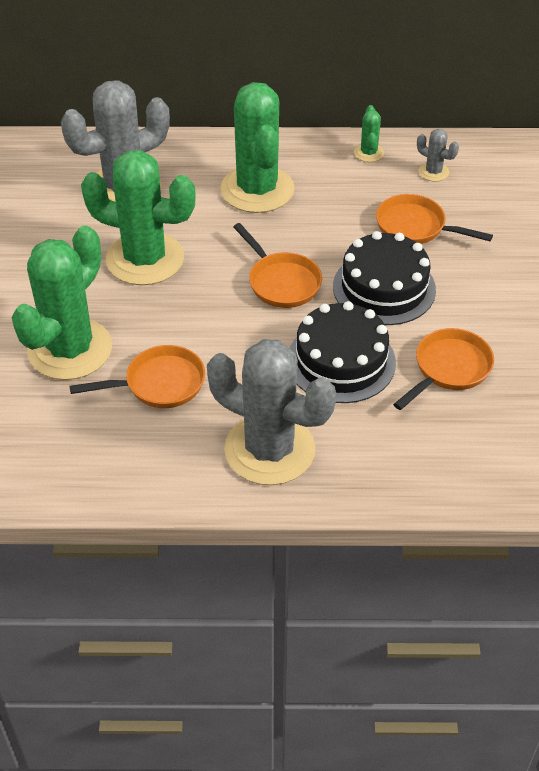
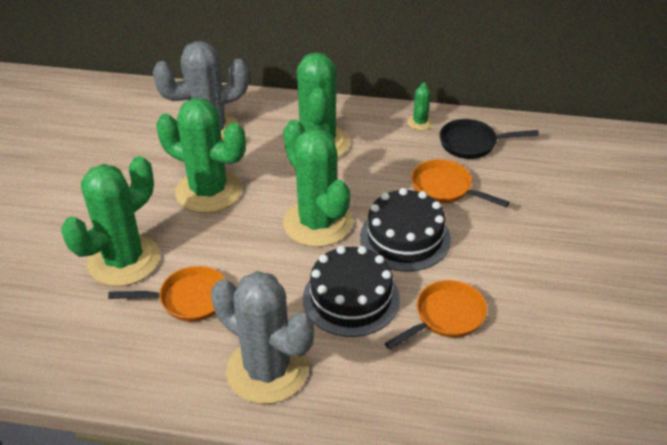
camera: 10 degrees right, 5 degrees down
(281, 282) = (317, 223): orange pan -> green cactus
(433, 172) = (472, 143): grey cactus -> black pan

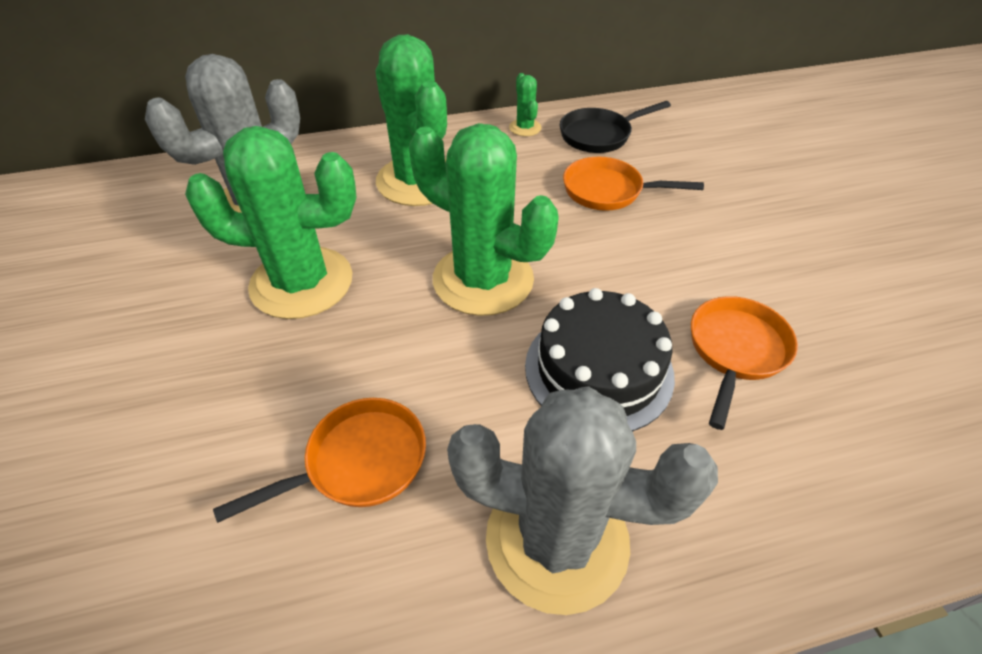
camera: 25 degrees left, 5 degrees up
(123, 260) = (212, 435): green cactus -> none
(405, 238) = (607, 264): black cake -> none

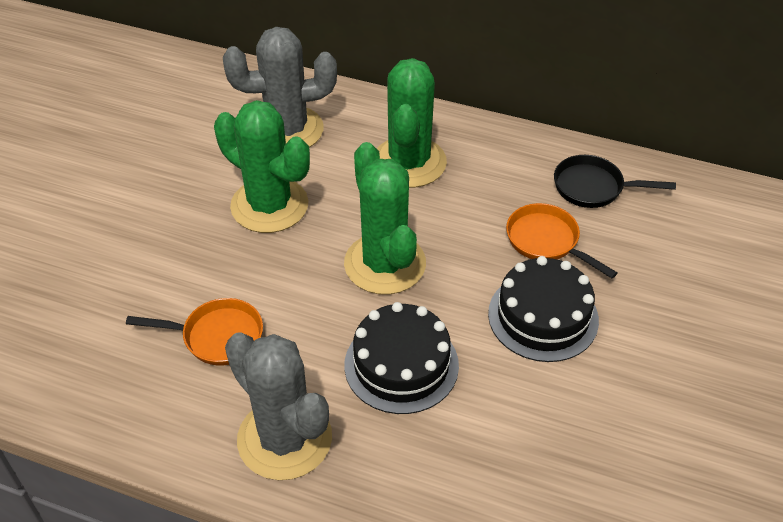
camera: 35 degrees right, 0 degrees up
(525, 128) = (536, 151): green cactus -> none
(674, 253) = (543, 316): none -> black cake
(736, 351) = (507, 406): orange pan -> none

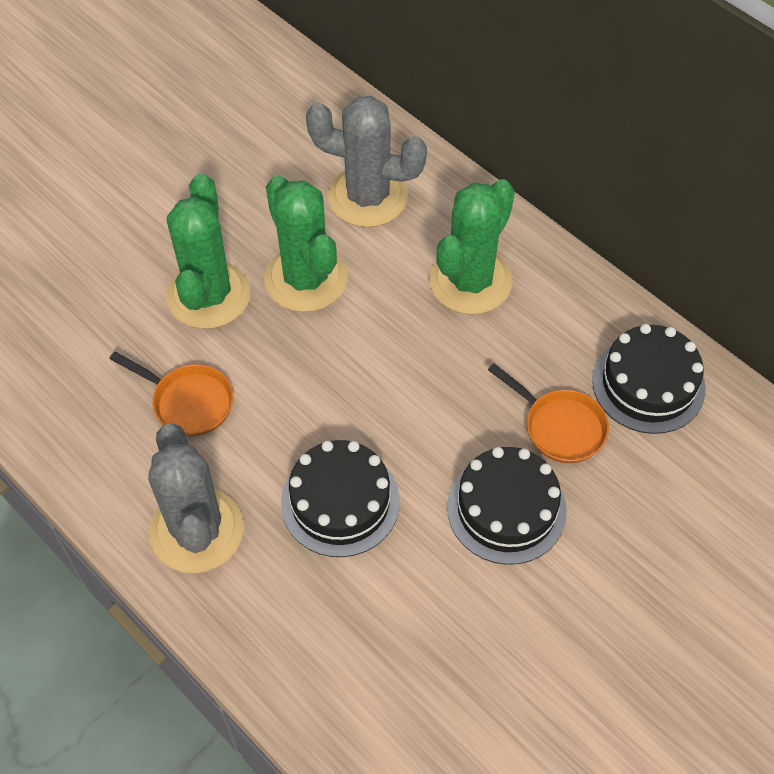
camera: 25 degrees right, 10 degrees up
(385, 264) = (383, 388): green cactus -> green cactus (208, 295)
(546, 241) = (560, 427): orange pan -> orange pan turned 150 degrees clockwise
(593, 187) = (648, 384): black pan -> black cake

